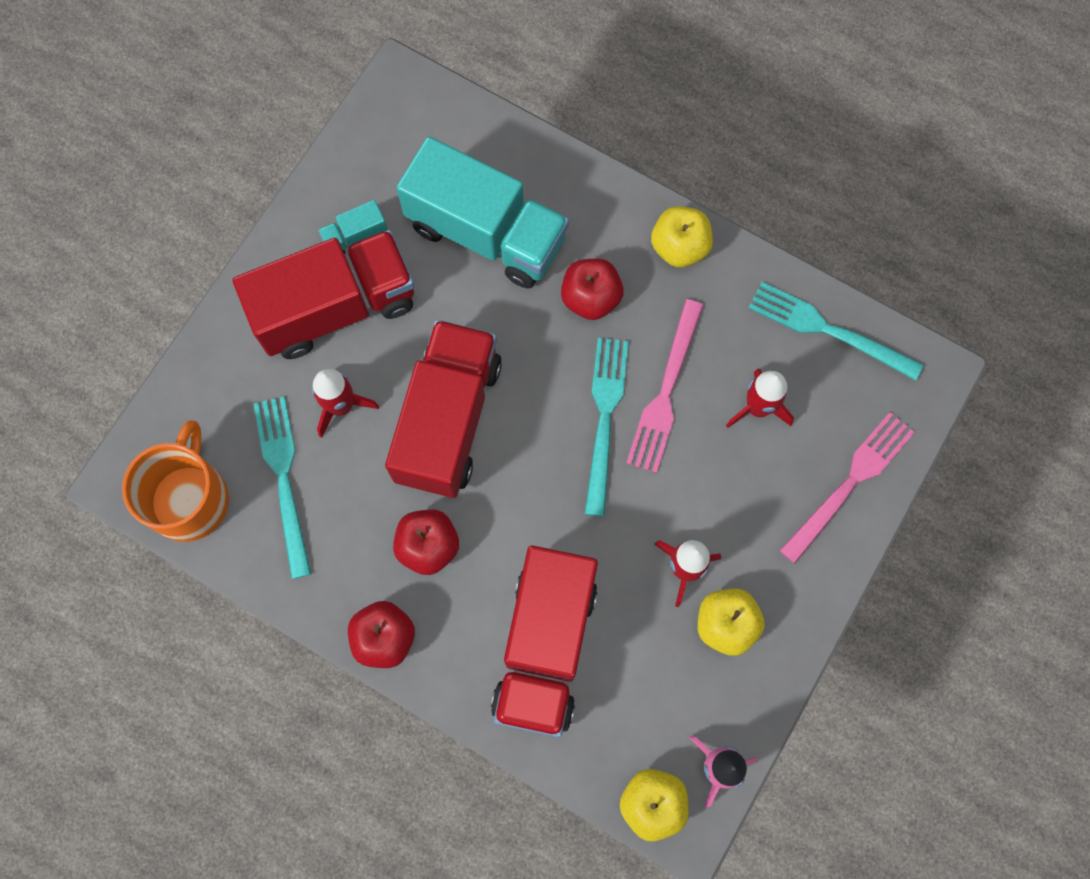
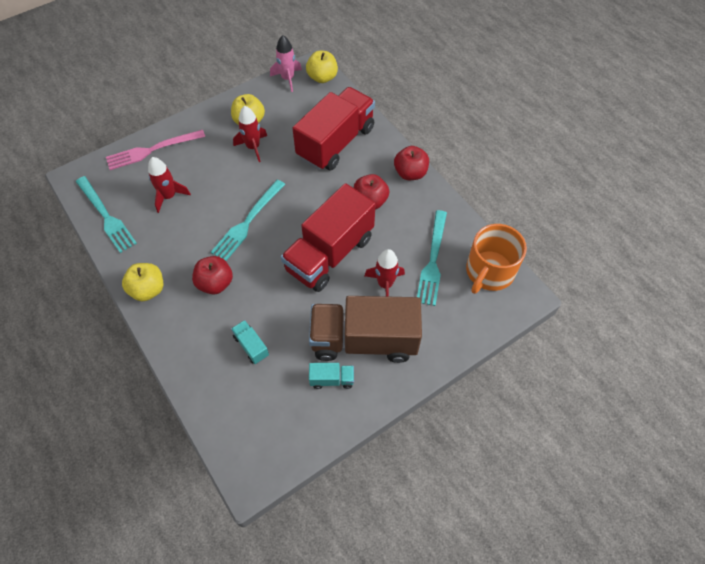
camera: 155 degrees left, 15 degrees down
(335, 307) = (364, 340): red truck -> brown truck
(486, 233) = (251, 346): turquoise truck -> turquoise truck, size x0.41
(665, 392) = (209, 221): pink fork -> none

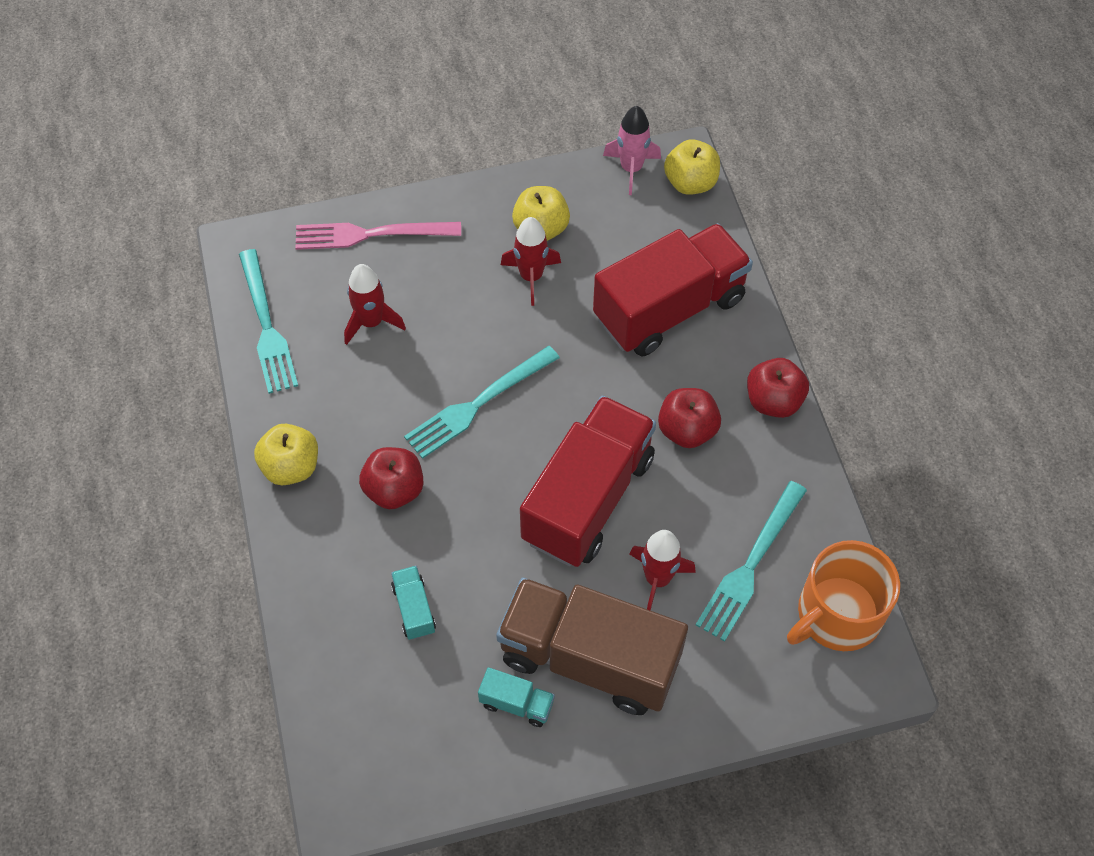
camera: 20 degrees right, 0 degrees up
(329, 254) = (588, 499): red truck -> red truck turned 150 degrees clockwise

